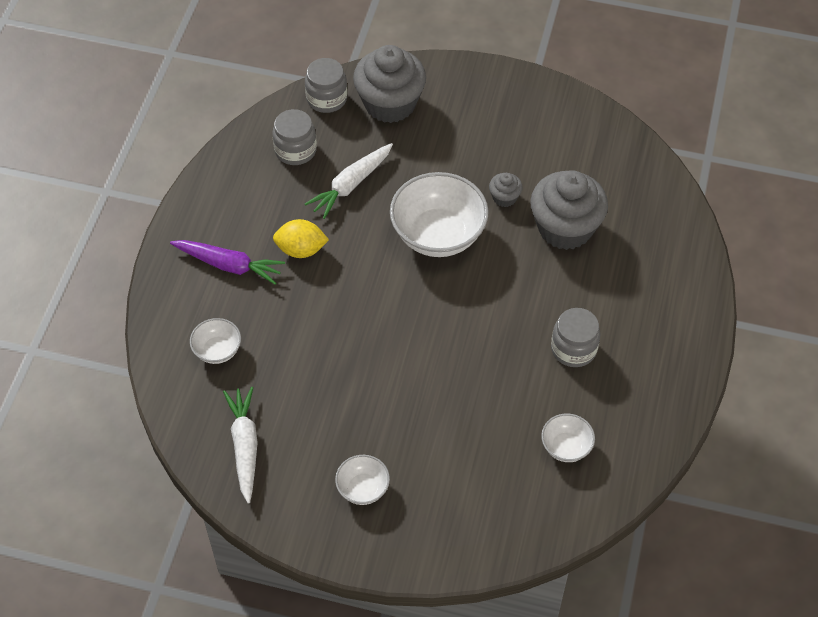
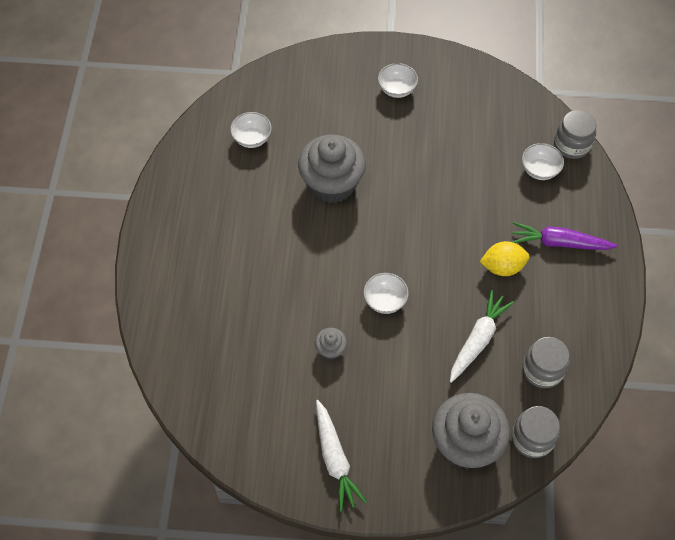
camera: 170 degrees right, 5 degrees up
(245, 446) = (491, 104): white carrot -> white carrot (335, 459)
(438, 235) = (385, 300): white bowl -> white bowl, size x0.50
(565, 228) = (270, 326): grey cupcake -> grey cupcake (332, 183)
(573, 349) = (252, 214): grey jar -> grey jar (571, 145)

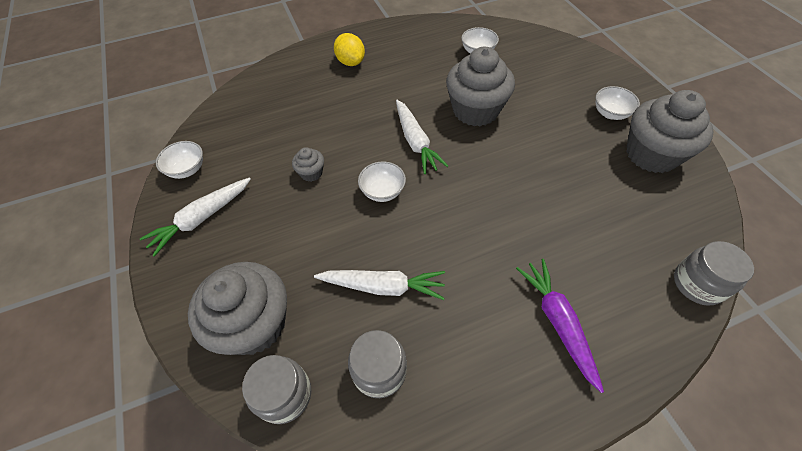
camera: 65 degrees right, 5 degrees down
(342, 249) = (415, 142): none -> white carrot
(454, 92) = (651, 154): none -> grey cupcake
(502, 267) = (485, 275): yellow lemon -> yellow lemon (351, 62)
(539, 170) = (634, 264): white bowl -> white bowl (187, 169)

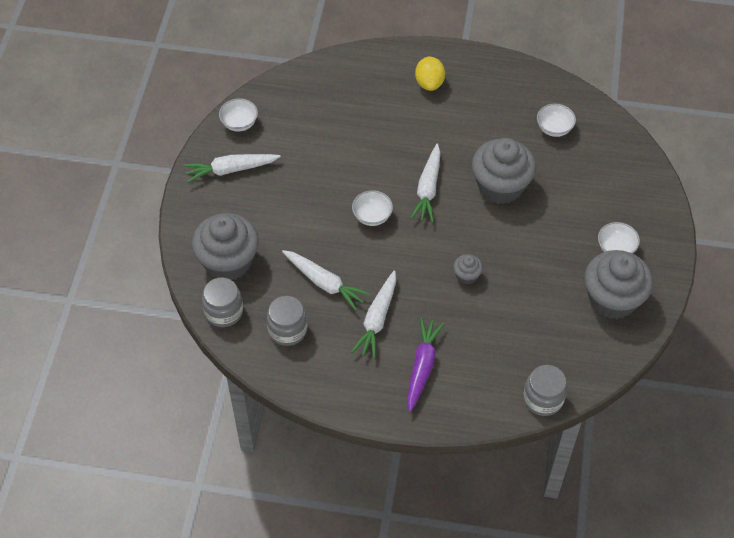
camera: 30 degrees right, 0 degrees up
(311, 173) = (329, 174): grey cupcake -> grey cupcake (467, 275)
(468, 296) = (377, 319): none -> white carrot

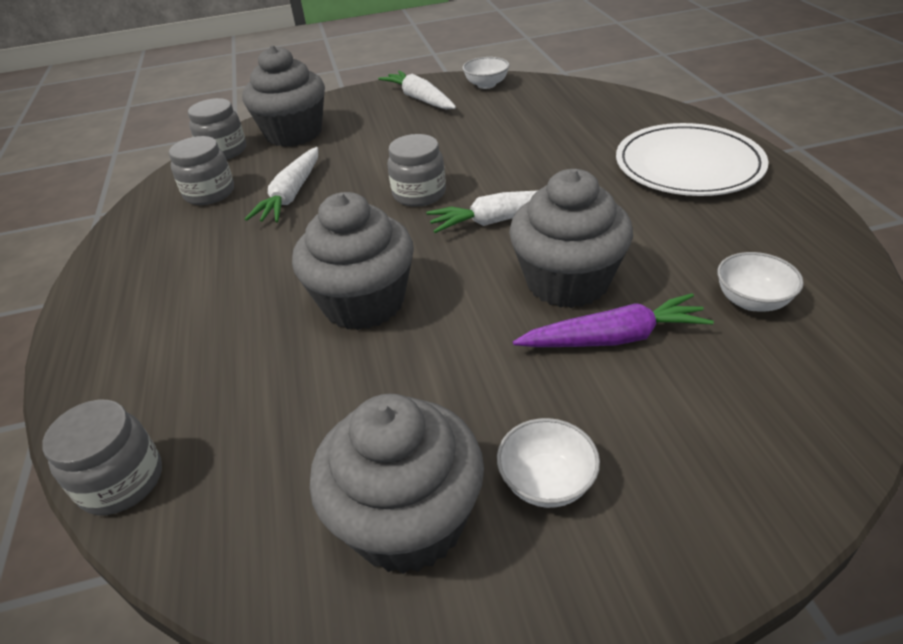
camera: 70 degrees right, 15 degrees down
(372, 216) = (419, 194): white bowl -> grey jar
(377, 319) = (247, 248): white carrot -> none
(422, 366) = (173, 312): purple carrot -> purple carrot (614, 338)
(429, 83) = (688, 165): yellow lemon -> white plate
(467, 275) = (363, 302): grey cupcake -> grey cupcake, size x2.25

